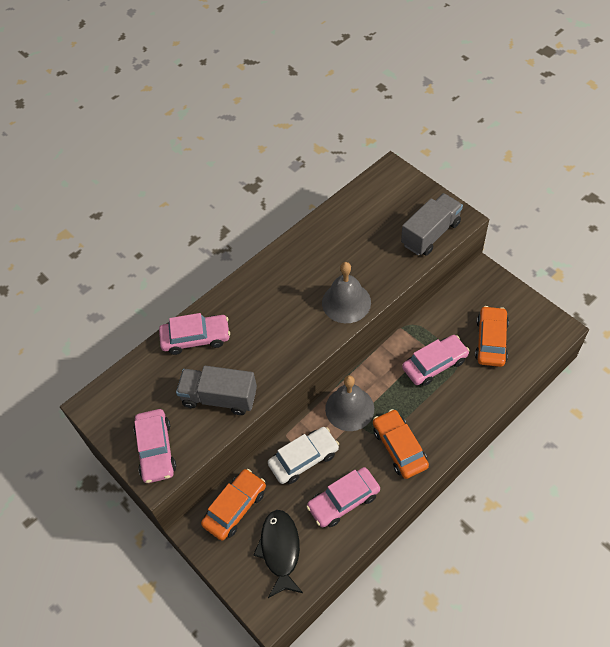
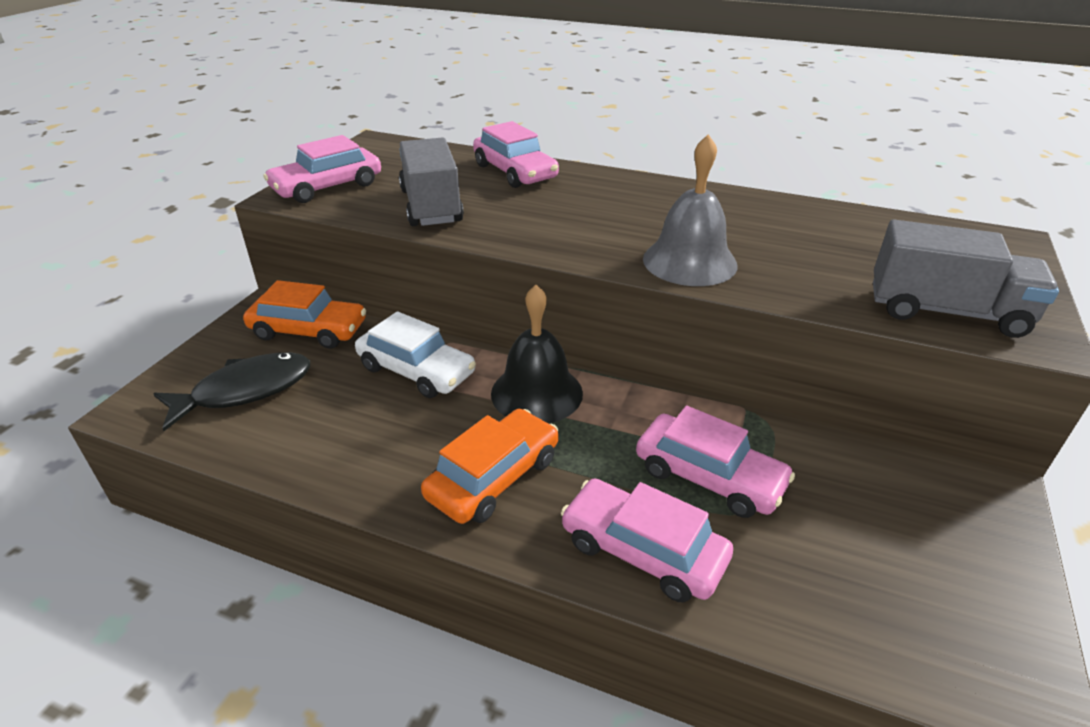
camera: 60 degrees right, 20 degrees down
(343, 500) = (355, 435): pink car -> pink car (643, 550)
(349, 408) = (536, 393): grey bell -> black bell
(491, 341) = (846, 555): orange car -> none

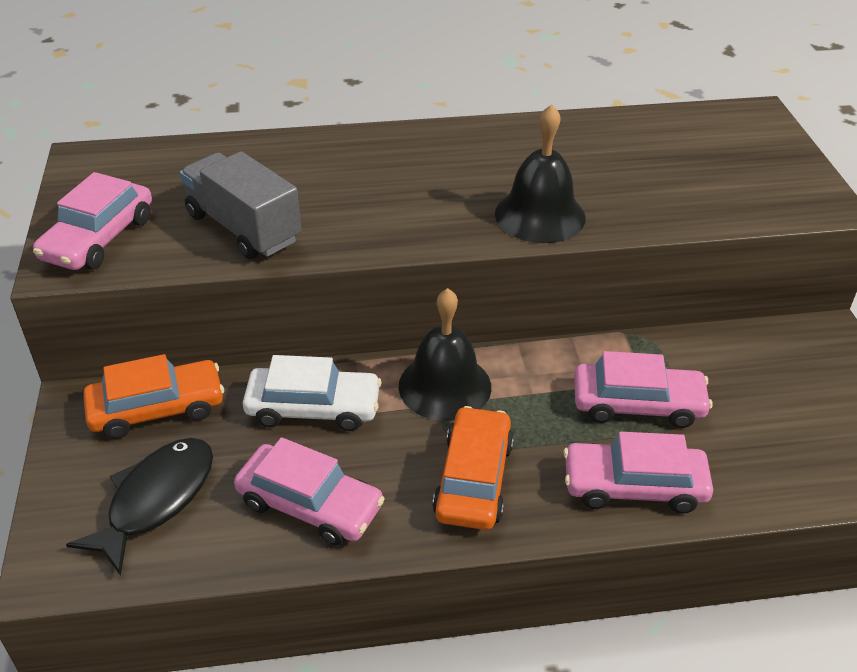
camera: 30 degrees left, 5 degrees up
(515, 172) = (288, 157): pink car -> pink car (310, 505)
(689, 261) = (540, 215): grey bell -> black bell
(946, 311) = (757, 201): grey truck -> none

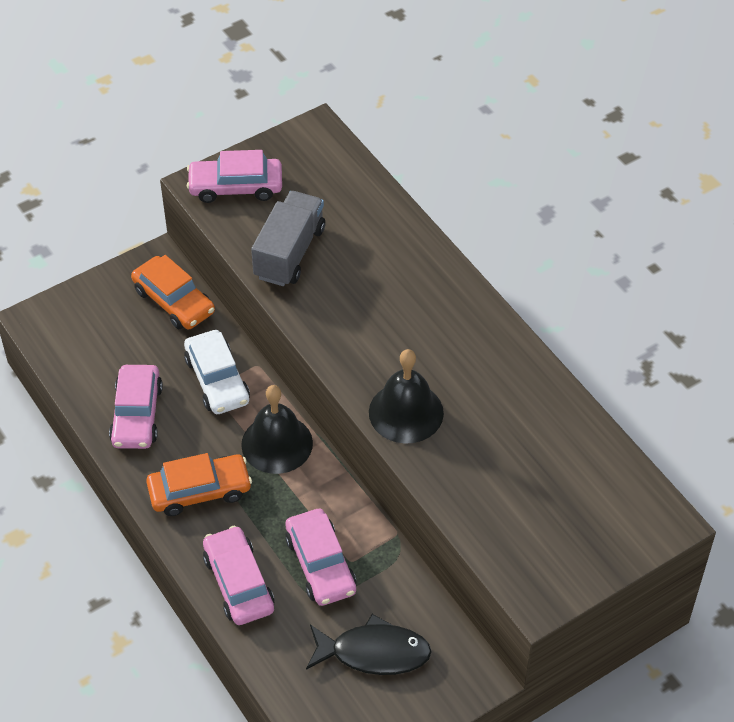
camera: 65 degrees right, 10 degrees up
(156, 500) = (104, 339): black fish -> black fish (374, 652)

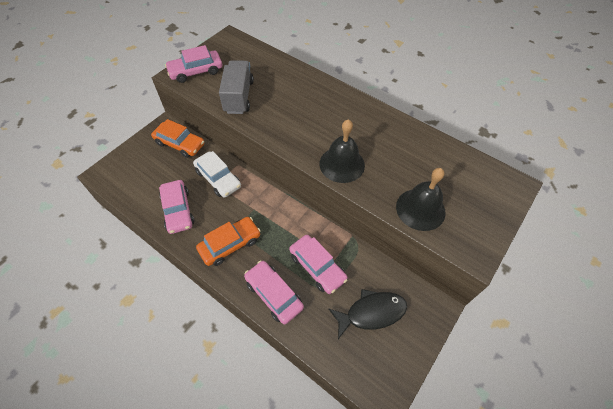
camera: 20 degrees left, 5 degrees up
(277, 443) = (264, 204): black bell -> black bell (420, 209)

